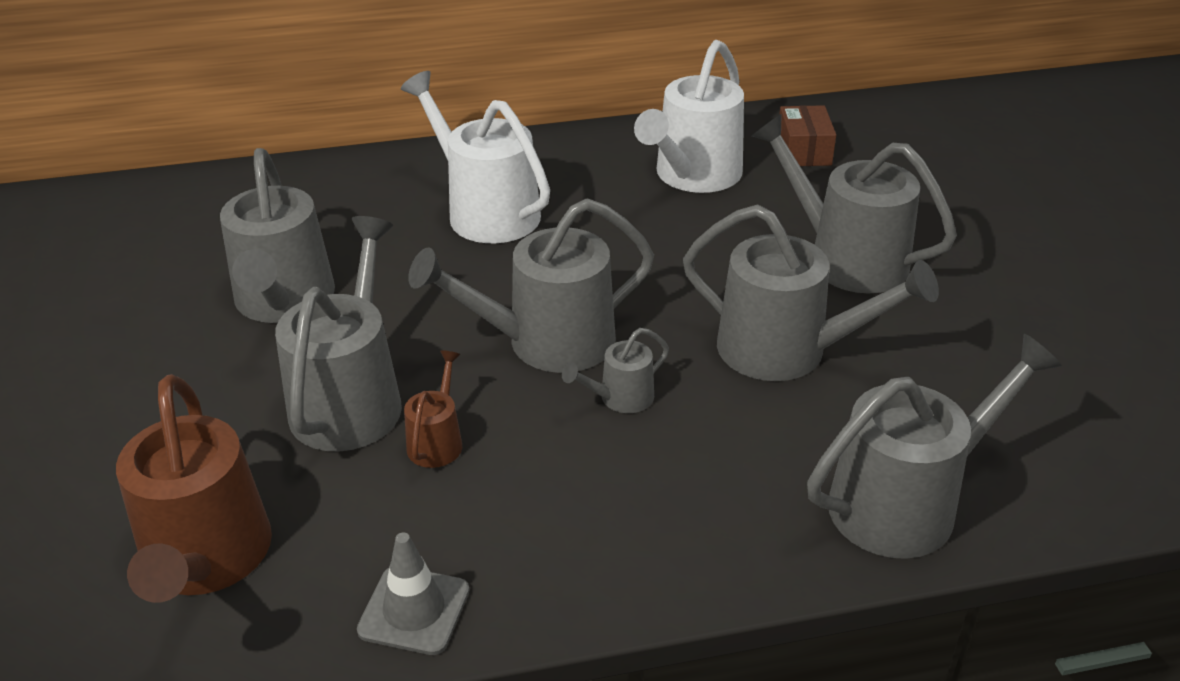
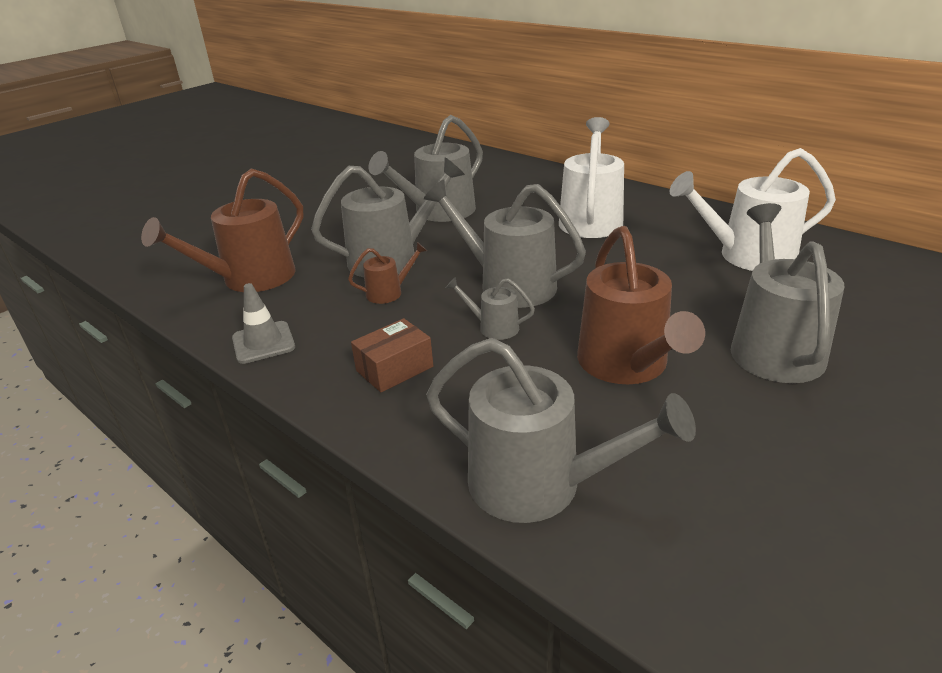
camera: 55 degrees right, 5 degrees down
(785, 351) = (626, 365): grey watering can -> brown watering can
(804, 151) = (865, 278): brown box -> brown box (394, 369)

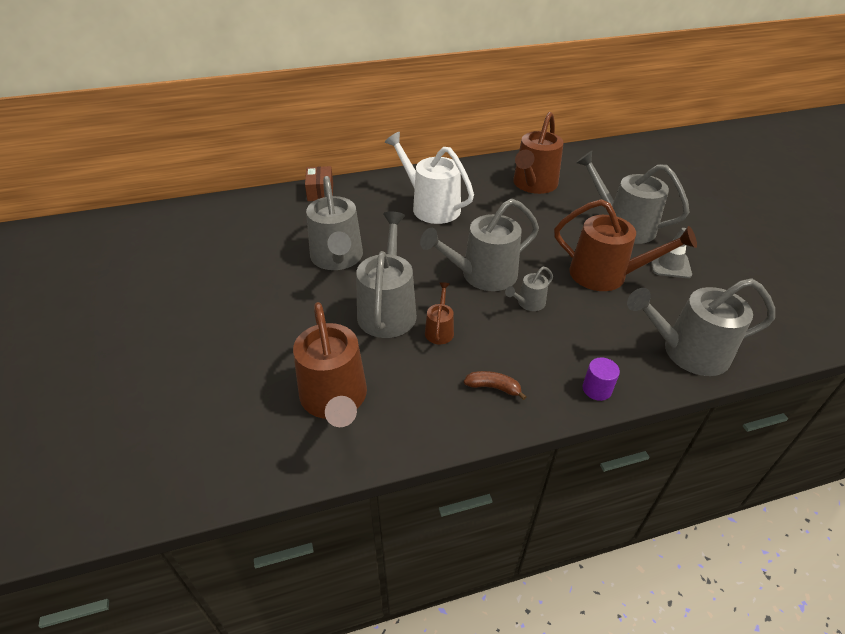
camera: 60 degrees left, 10 degrees up
(263, 342) = (452, 420): grey traffic cone -> grey traffic cone (670, 265)
(328, 350) = (493, 387): none -> brown banana
(384, 420) = (597, 389): none -> purple cylinder
(394, 369) = (542, 364): brown box -> brown box (320, 191)
(538, 484) = (687, 352): grey watering can -> grey watering can turned 150 degrees counterclockwise
(748, 256) = (533, 185): white watering can -> brown watering can

